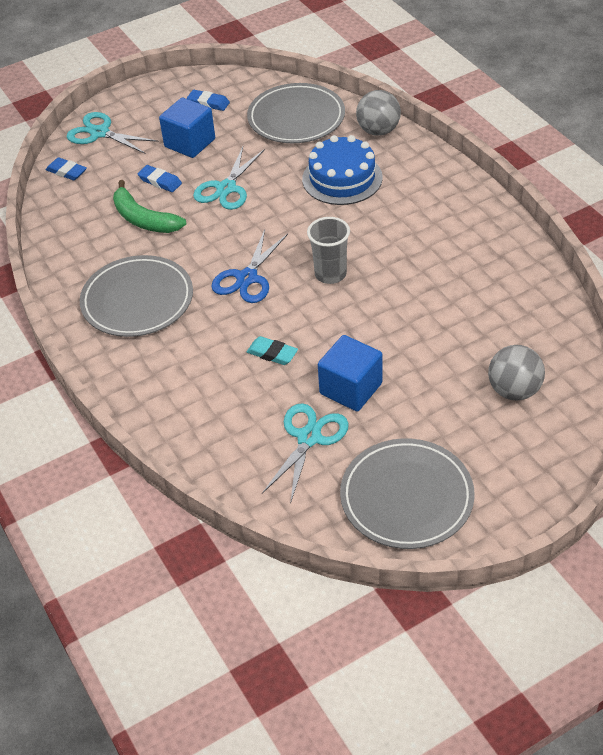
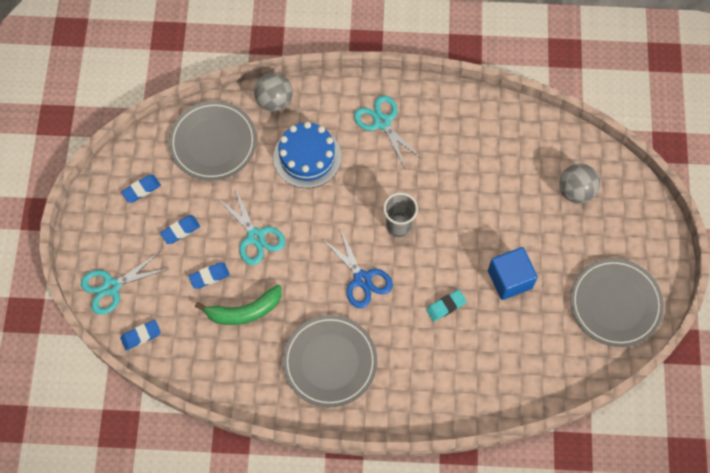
camera: 60 degrees left, 20 degrees up
(190, 143) = (180, 231): blue cube -> blue eraser
(309, 438) = (533, 328): turquoise scissors -> turquoise scissors (382, 122)

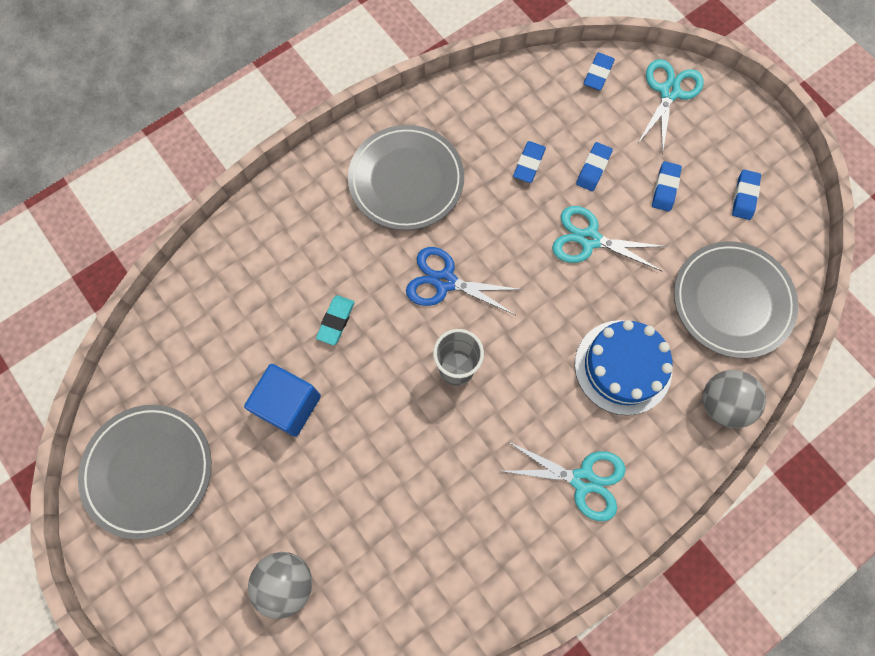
camera: 140 degrees right, 5 degrees up
(244, 311) = (529, 164): green banana -> blue eraser

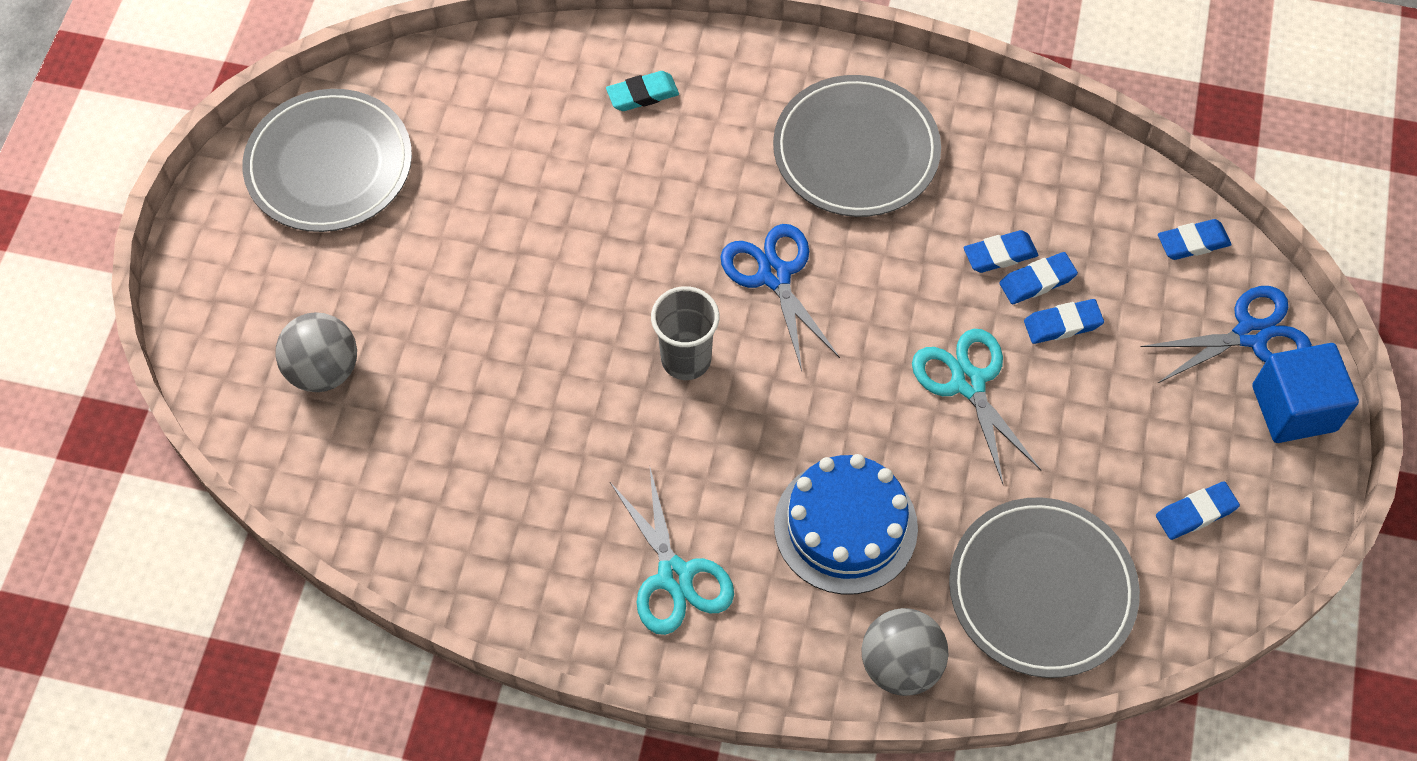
camera: 50 degrees right, 10 degrees down
(289, 405) = (503, 233): blue cube -> blue cube (1294, 408)
(336, 321) = (632, 207): turquoise eraser -> turquoise eraser (642, 94)
(665, 188) = (1116, 418): blue eraser -> blue eraser (1037, 281)
(669, 92) = (1251, 335): turquoise scissors -> blue scissors

